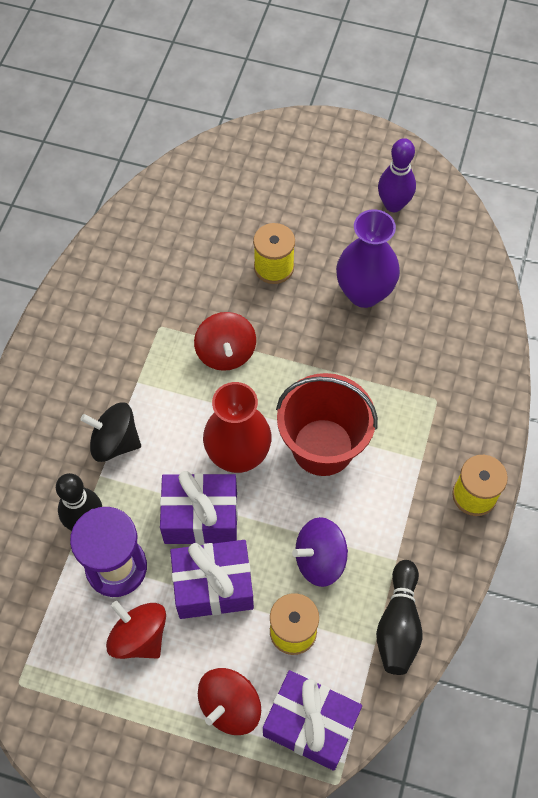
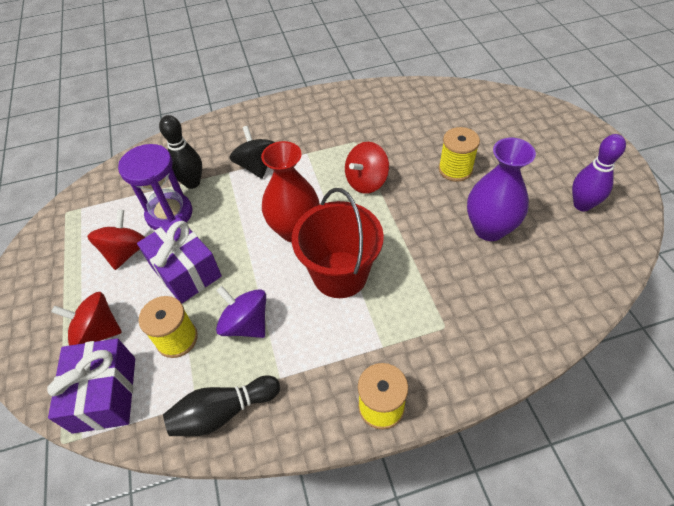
camera: 60 degrees right, 10 degrees down
(201, 517) = (233, 236): purple gift -> none

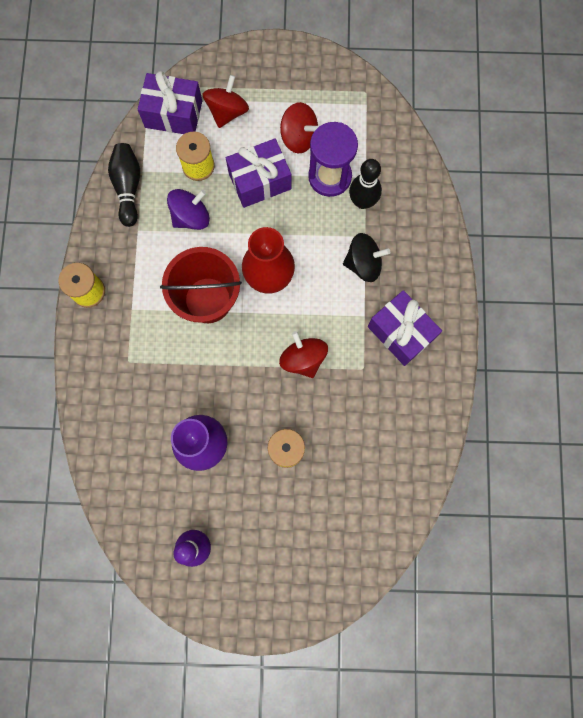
camera: 105 degrees right, 25 degrees up
(312, 127) = (401, 332): none -> purple gift

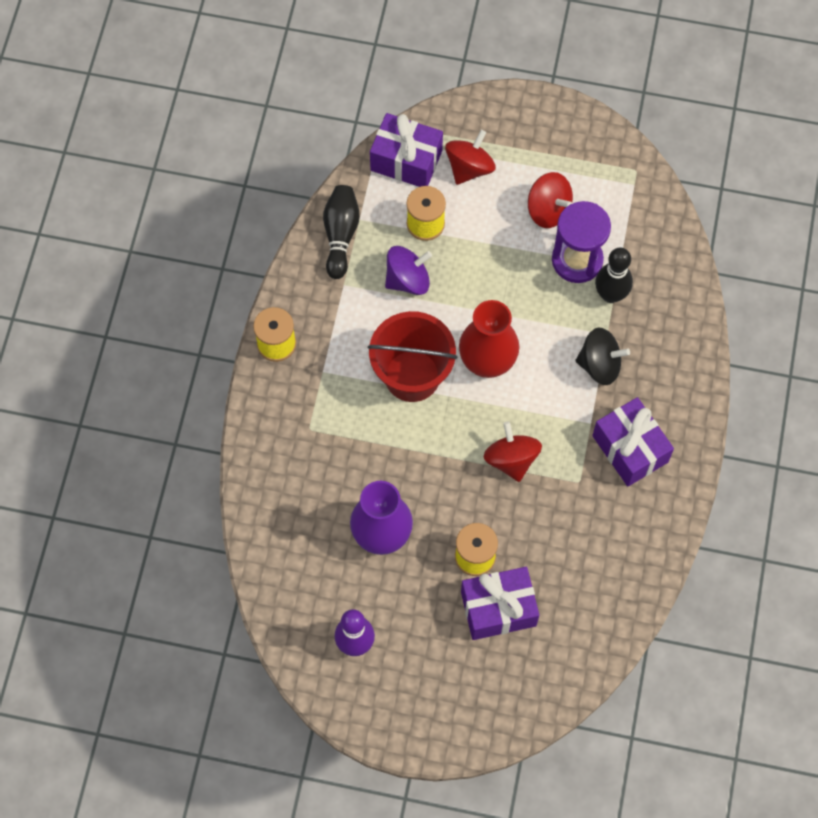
camera: 10 degrees right, 10 degrees down
(259, 181) = (494, 252): purple gift -> purple gift (498, 608)

